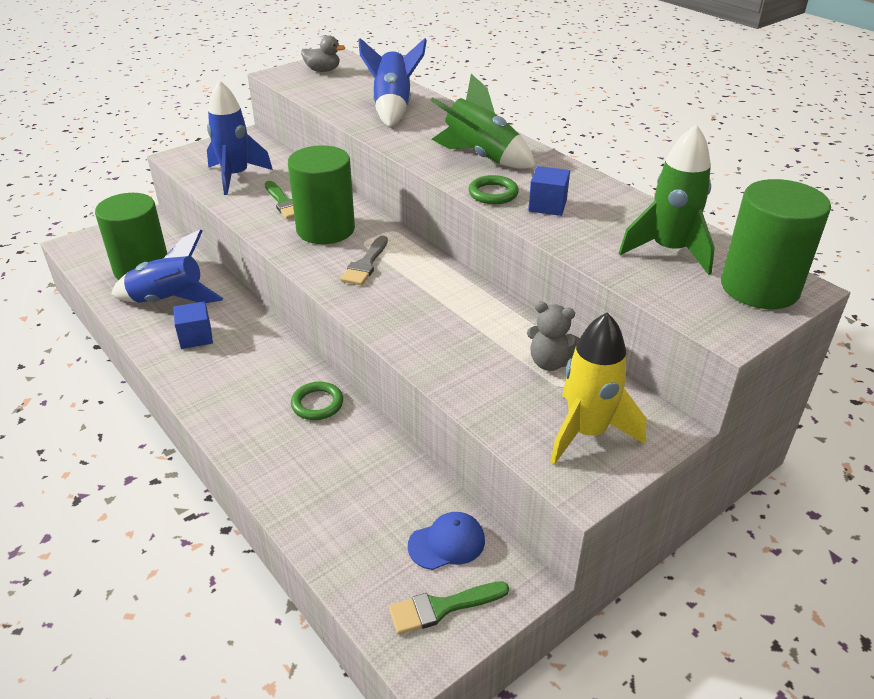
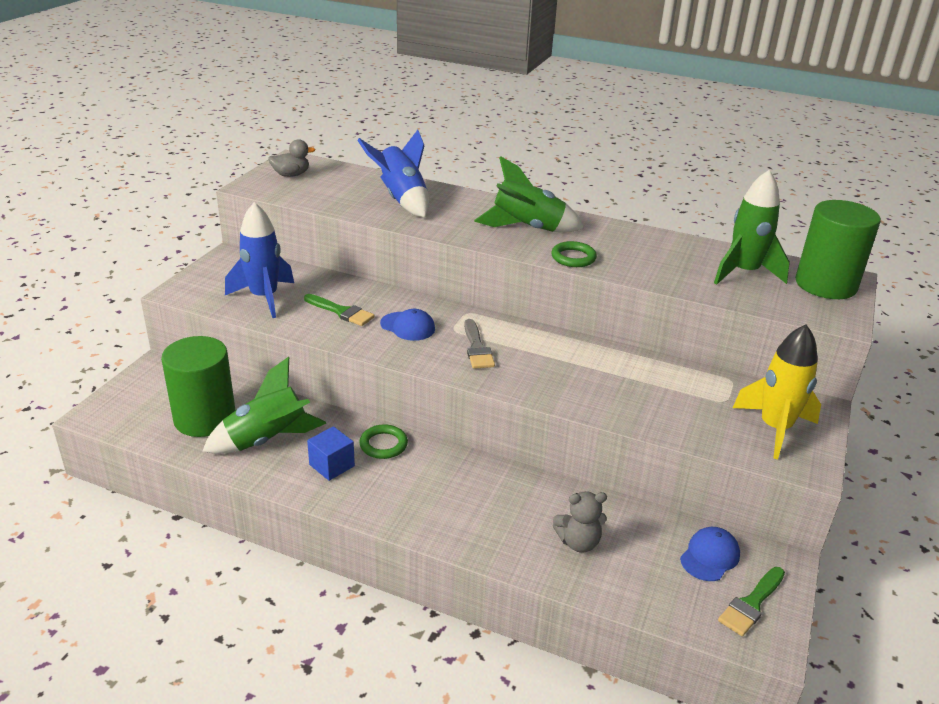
camera: 30 degrees left, 5 degrees down
(169, 300) = (267, 440): blue rocket -> green rocket
(317, 404) = (504, 486): green ring -> green ring (383, 444)
(325, 229) = (408, 326): green cylinder -> blue cap
(547, 205) = (624, 258): blue cube -> none
(550, 362) = (699, 385): grey teddy bear -> grey teddy bear (578, 542)

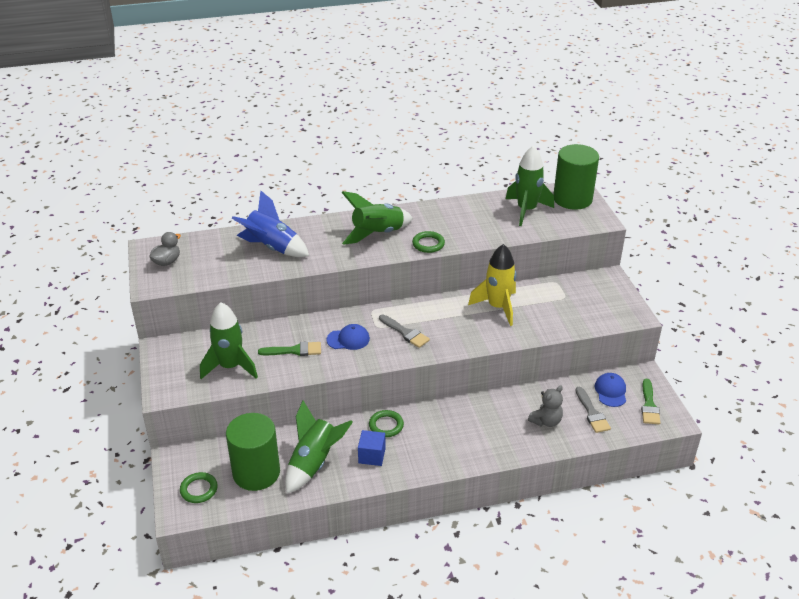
camera: 35 degrees left, 5 degrees up
(138, 404) = (199, 489): none -> green ring
(264, 298) = (230, 367): blue rocket -> green rocket
(653, 567) = (592, 413): none -> grey brush
(774, 429) = (602, 302): yellow rocket -> yellow rocket (498, 307)

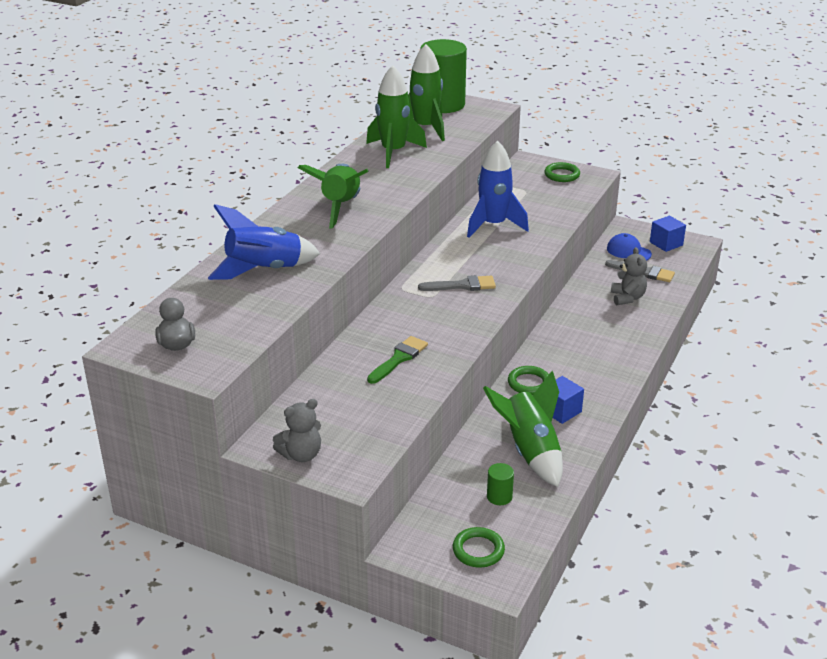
camera: 50 degrees left, 5 degrees down
(166, 365) = (301, 455): none -> grey teddy bear
(230, 367) = (368, 410): green rocket -> green rocket (393, 152)
(256, 473) = (499, 497): green cylinder -> green cylinder, size x0.40
(348, 339) = (427, 320): blue cap -> none
(428, 244) = (400, 190): green ring -> green ring (562, 175)
(498, 307) = (493, 225): yellow rocket -> blue rocket
(649, 405) = (666, 243): green brush -> blue cube

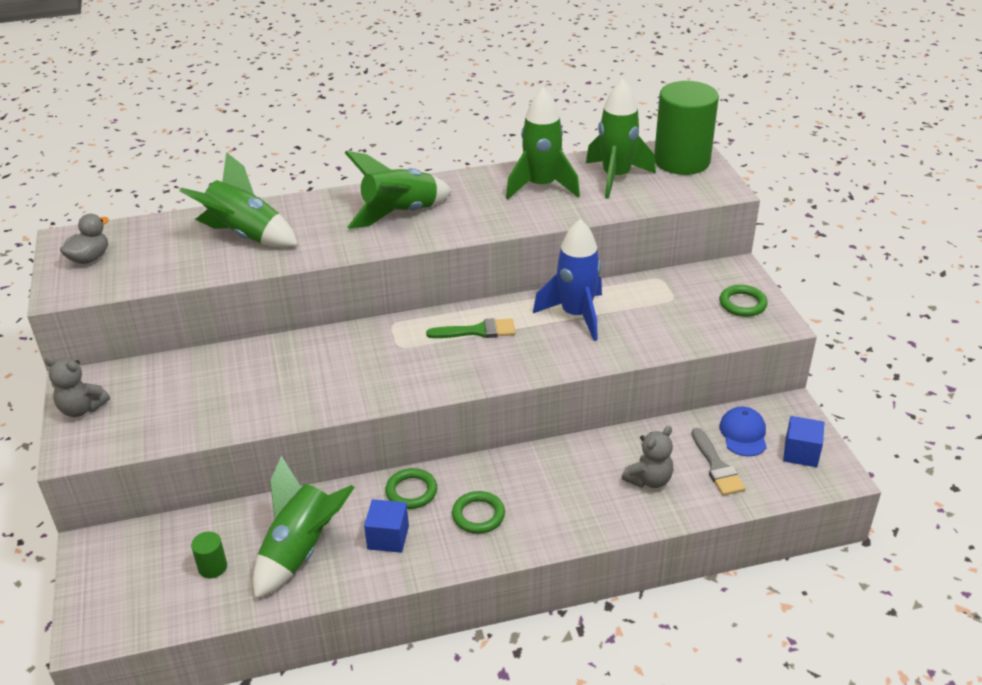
camera: 50 degrees right, 5 degrees up
(264, 270) = (245, 235): blue rocket -> green rocket
(399, 358) = (275, 383): green brush -> green brush (477, 331)
(462, 285) = (440, 354): grey brush -> none
(478, 550) = (123, 595): green ring -> green ring (478, 515)

